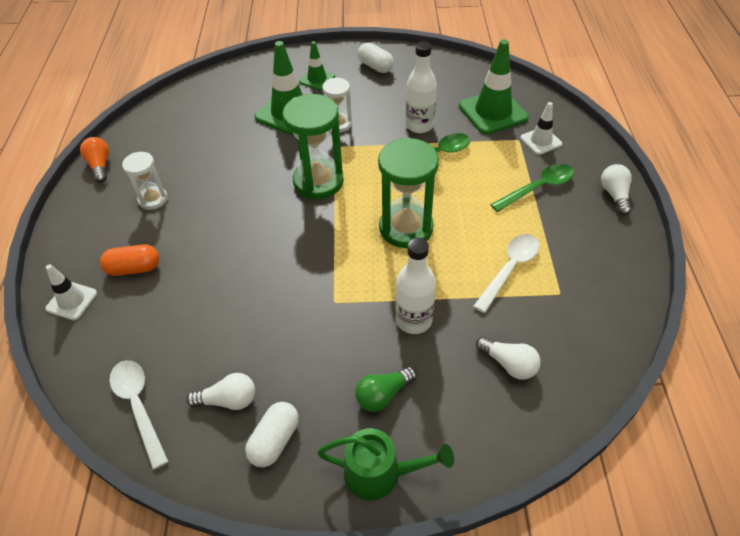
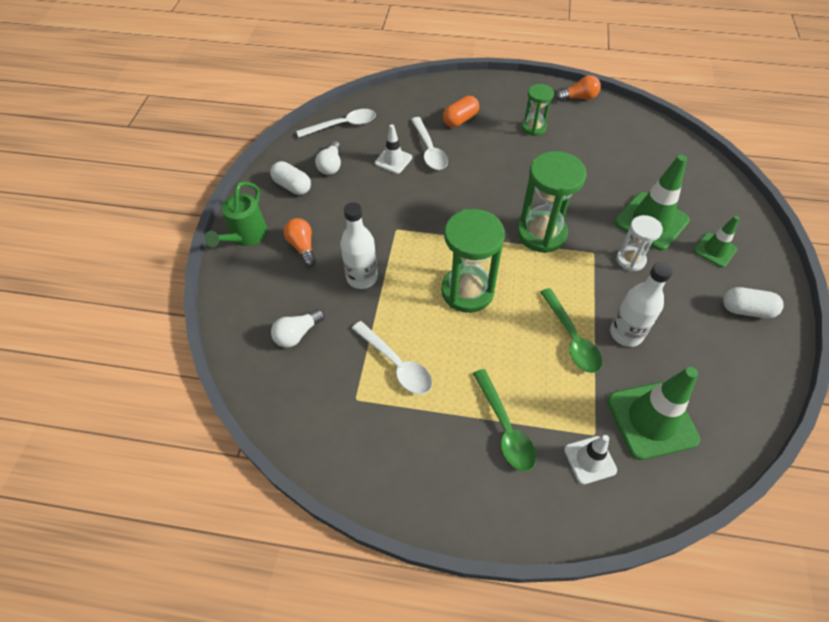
camera: 100 degrees right, 5 degrees up
(72, 301) = (438, 92): white traffic cone -> white traffic cone (393, 160)
(134, 268) = (460, 120): orange capsule -> orange capsule turned 45 degrees clockwise
(153, 199) = (533, 128): white hourglass -> green hourglass
(194, 291) = (429, 150): none -> white spoon
(375, 66) = (746, 310): white capsule -> white capsule turned 45 degrees clockwise
(383, 395) = (302, 247): green light bulb -> orange light bulb
(614, 195) = (480, 513): white light bulb -> none

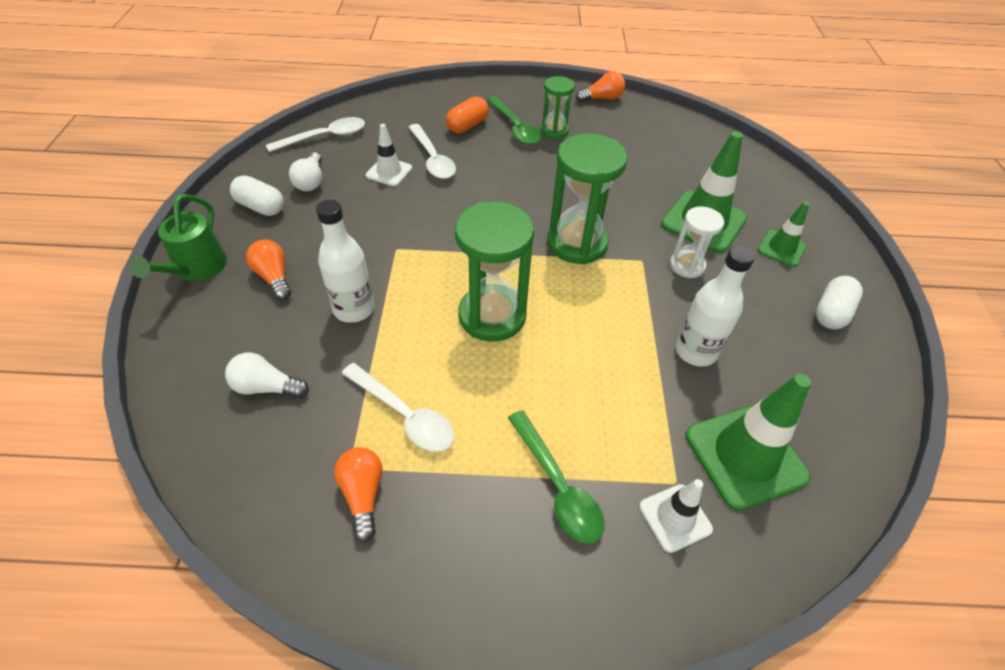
camera: 10 degrees left, 5 degrees down
(297, 334) = (266, 387): white light bulb -> white light bulb turned 60 degrees clockwise
(364, 419) = (363, 494): none -> orange light bulb
(572, 338) = (630, 363): green spoon -> green spoon (515, 128)
(746, 310) = (831, 312): white capsule -> white capsule turned 60 degrees counterclockwise

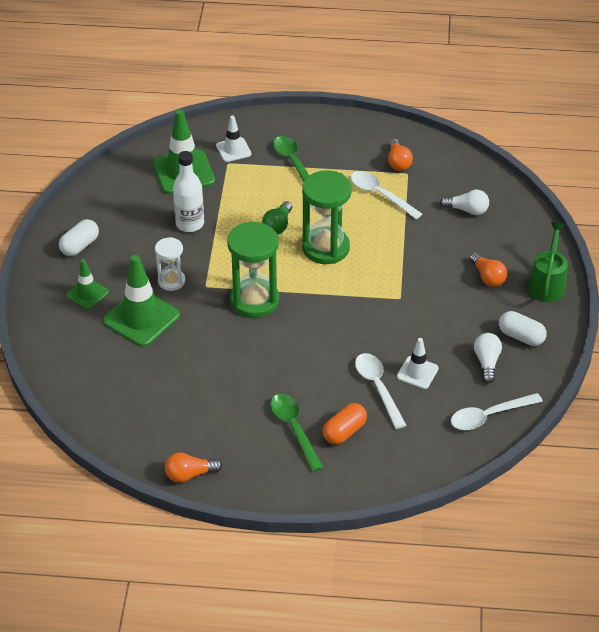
camera: 175 degrees left, 5 degrees down
(354, 309) = (423, 254): white bottle -> none
(554, 130) = (253, 424): green hourglass -> none
(565, 351) = (278, 225): none -> green light bulb

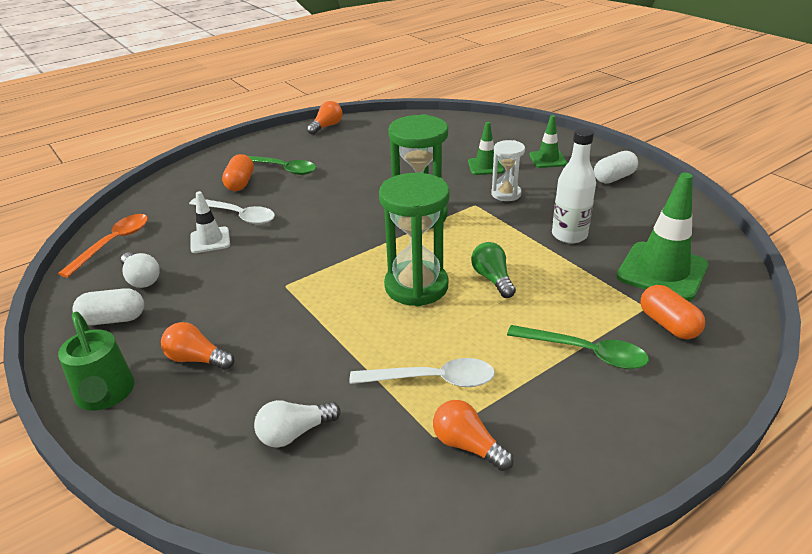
camera: 140 degrees right, 10 degrees down
(80, 246) = (614, 178): white capsule -> white capsule turned 60 degrees clockwise
(141, 318) = (485, 166): green traffic cone -> green traffic cone, size x0.56
(233, 150) = (668, 324): white traffic cone -> orange capsule
(488, 416) = (113, 243): white spoon -> orange spoon

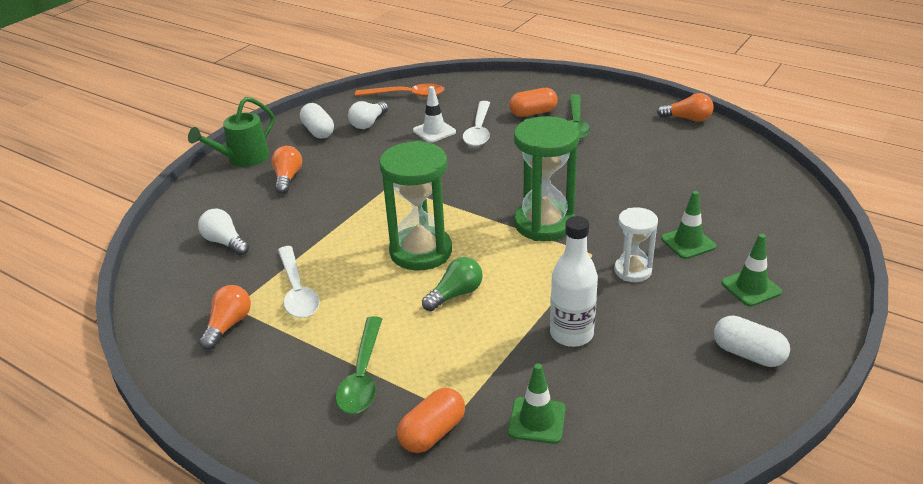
camera: 70 degrees right, 0 degrees up
(662, 271) = (537, 420): green traffic cone -> green traffic cone, size x0.56

